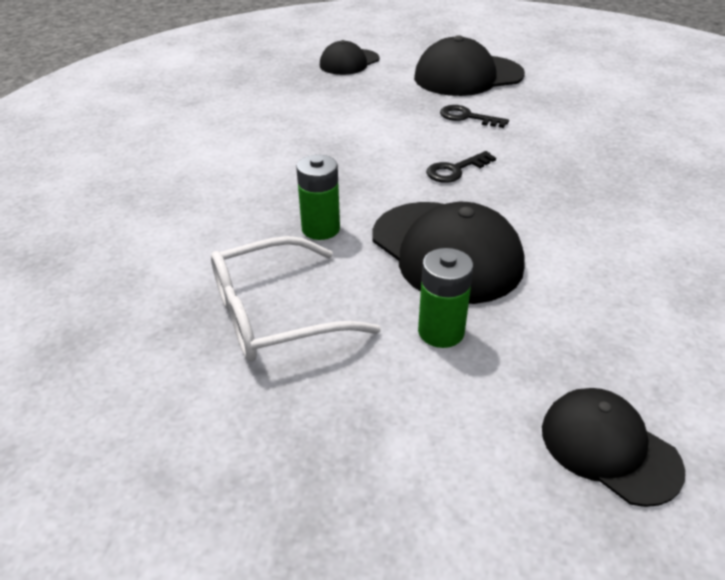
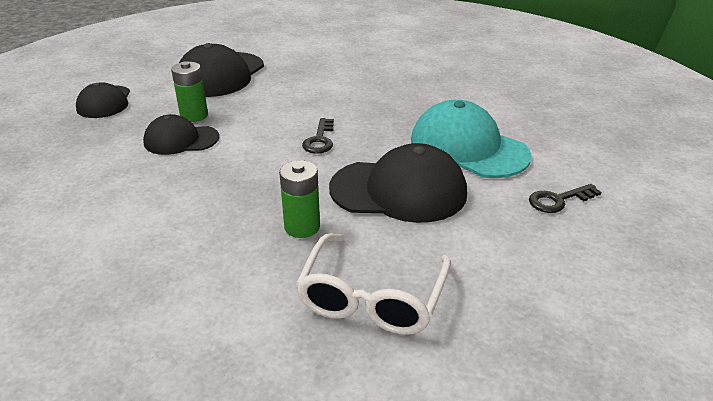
camera: 50 degrees left, 5 degrees down
(441, 332) = (472, 235): green battery -> green battery (194, 116)
(467, 117) = (268, 102): black key -> black key (558, 200)
(590, 257) = (468, 148): none -> turquoise cap
(609, 448) = (618, 232): black cap -> black cap (181, 140)

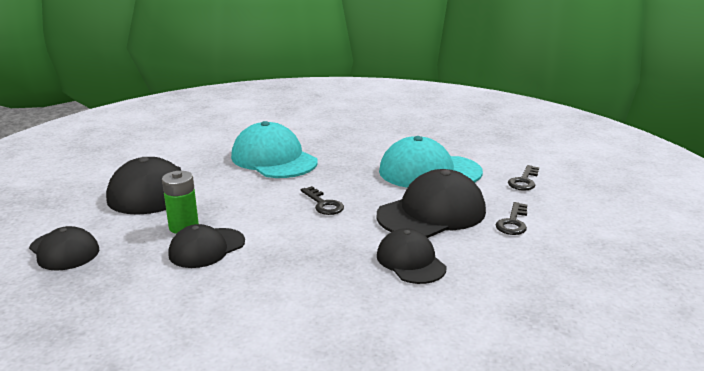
camera: 40 degrees left, 10 degrees down
(302, 227) = (410, 261): green battery -> black cap
(347, 82) = (274, 159): none -> turquoise cap
(372, 297) = (520, 277): white glasses -> none
(464, 239) = (513, 222): none -> black key

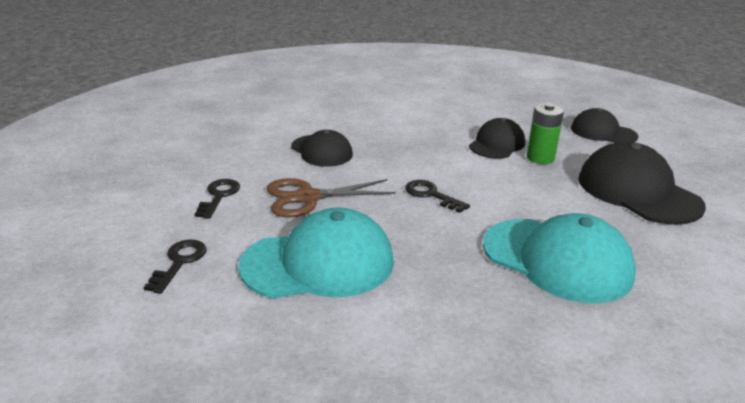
camera: 165 degrees right, 5 degrees up
(432, 213) = (308, 197): black cap -> brown scissors

